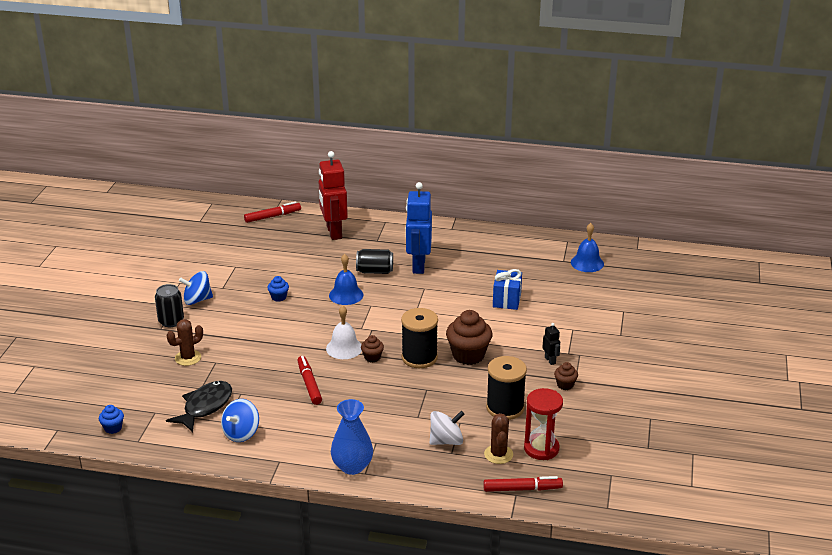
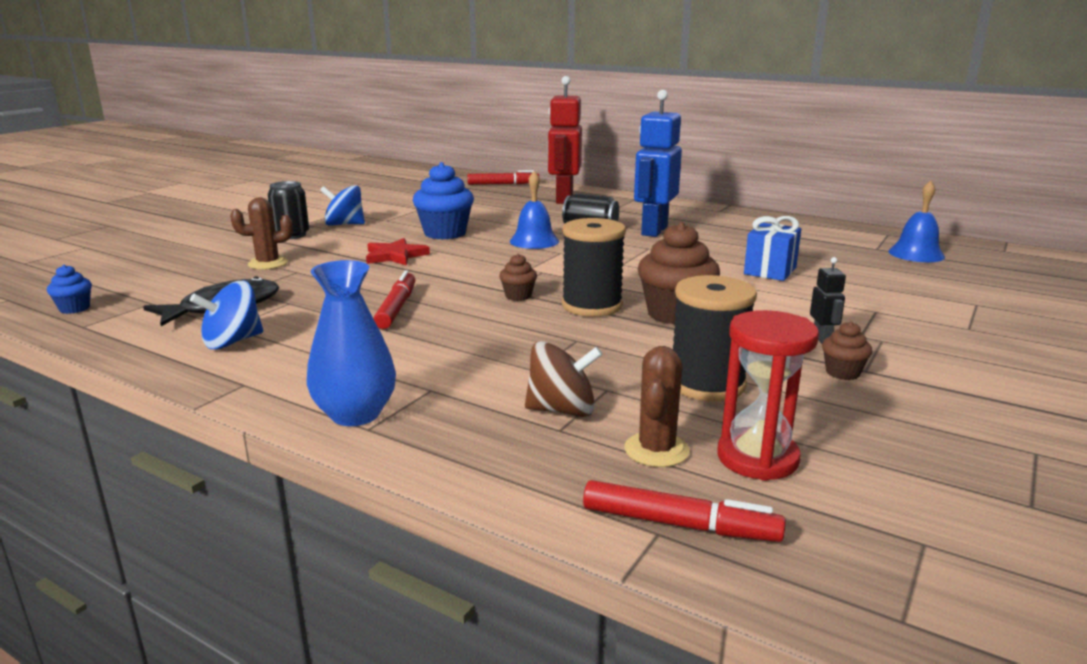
camera: 20 degrees right, 10 degrees down
(265, 331) = (395, 256): none -> red star
(278, 297) = (445, 233): blue cupcake -> blue cupcake, size x2.01
(344, 348) = (485, 282): white bell -> none
(446, 441) = (562, 410): white spinning top -> brown spinning top

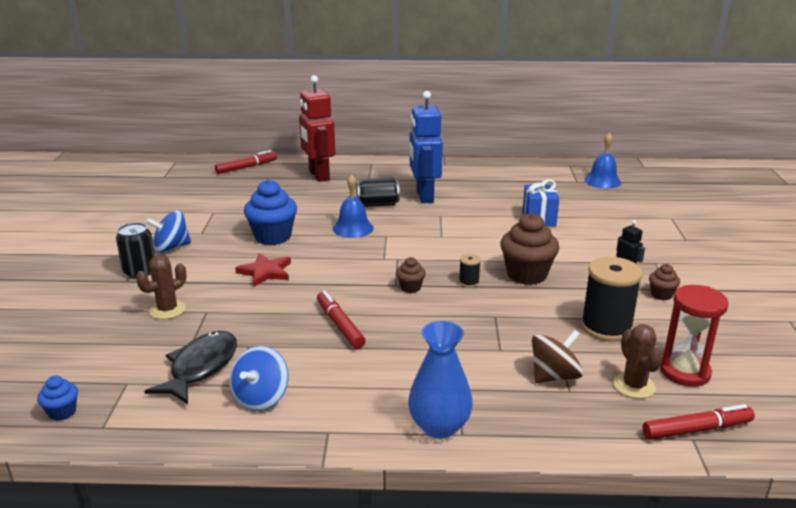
camera: 30 degrees left, 5 degrees up
(592, 306) = (469, 282): black spool -> black spool, size x0.45

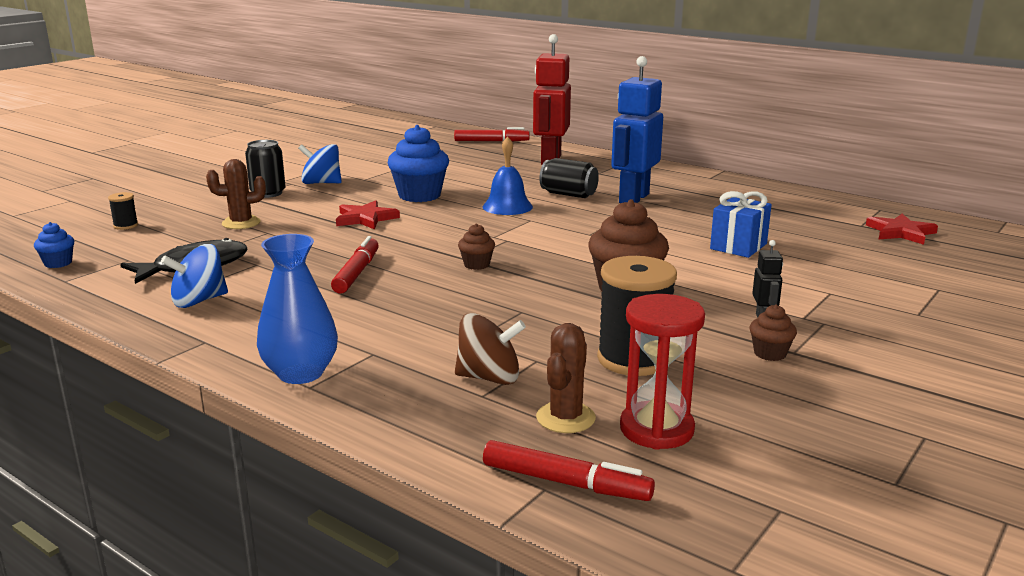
camera: 35 degrees right, 5 degrees down
(469, 282) = (546, 277): black spool -> black spool (125, 226)
(602, 181) = (900, 232): blue bell -> red star

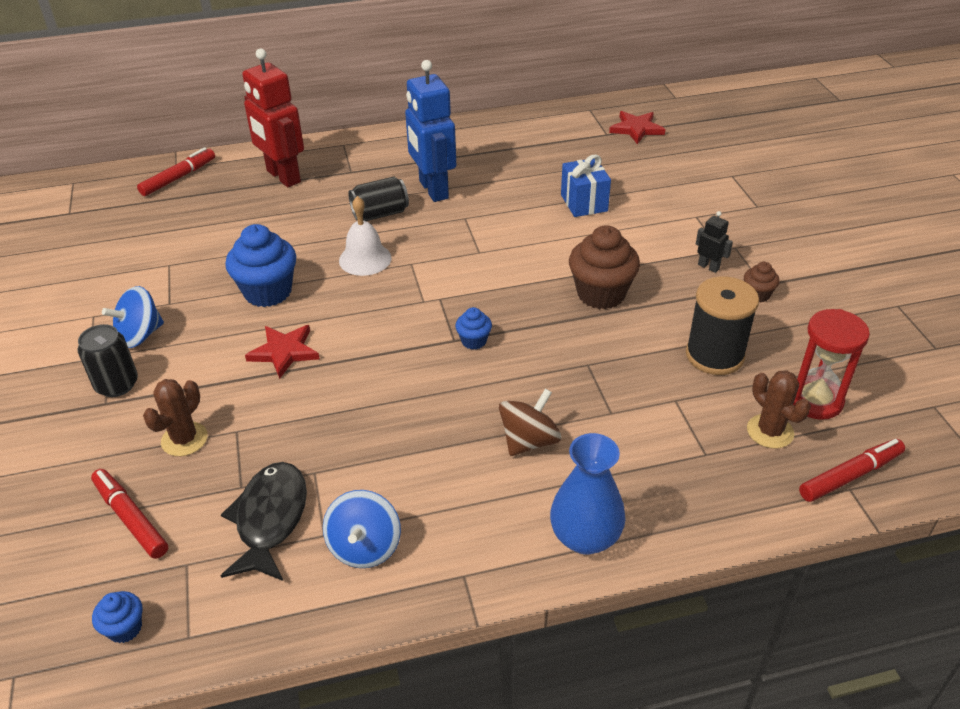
camera: 50 degrees left, 20 degrees up
(125, 226) = (71, 532): black spool -> none
(357, 273) = (413, 416): red marker -> red marker (131, 518)
(476, 265) = (474, 341): brown cupcake -> blue cupcake
(489, 378) = (683, 437): brown spinning top -> brown spinning top (529, 441)
(507, 206) = (365, 259): blue bell -> white bell

